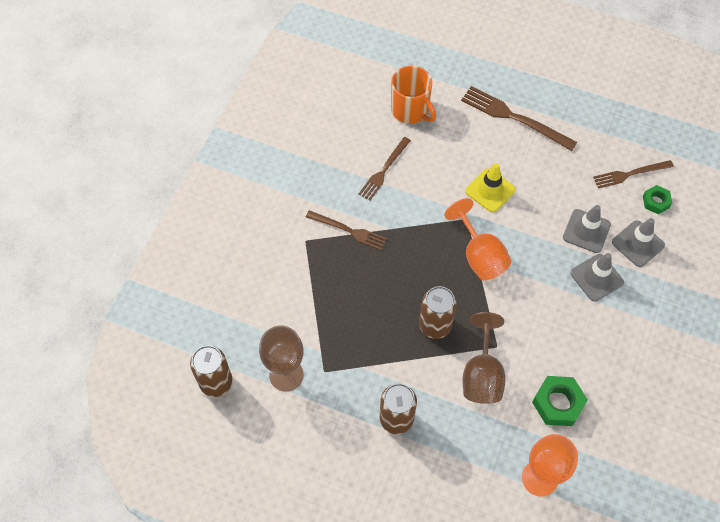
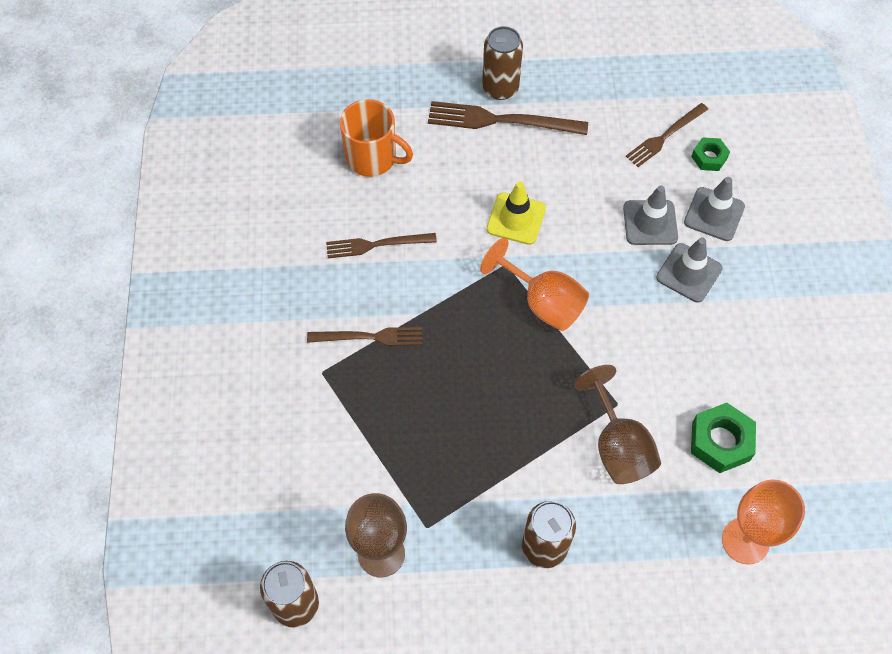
camera: 25 degrees left, 0 degrees up
(384, 170) = (376, 245): brown fork -> brown fork turned 75 degrees clockwise
(435, 325) = (533, 410): brown can -> brown can (500, 88)

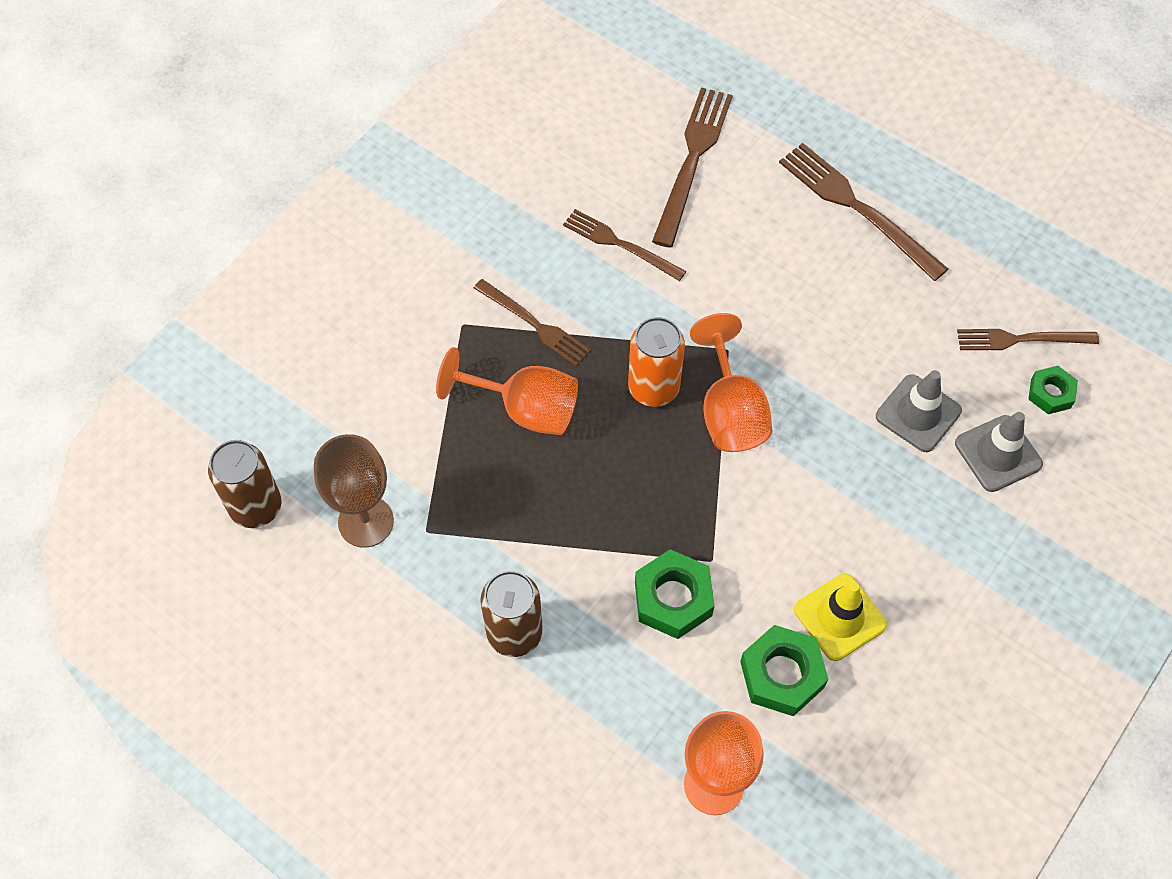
camera: 40 degrees right, 0 degrees up
(372, 158) = (692, 160): orange mug -> brown fork
(416, 397) = (525, 409): none -> orange goblet
(483, 322) = (653, 388): none -> orange can
(500, 88) = (887, 176): brown can -> none
(516, 219) = (780, 313): yellow traffic cone -> yellow traffic cone (839, 617)
(617, 446) = (673, 598): brown goblet -> green nut
(689, 273) = (911, 491): grey traffic cone -> none

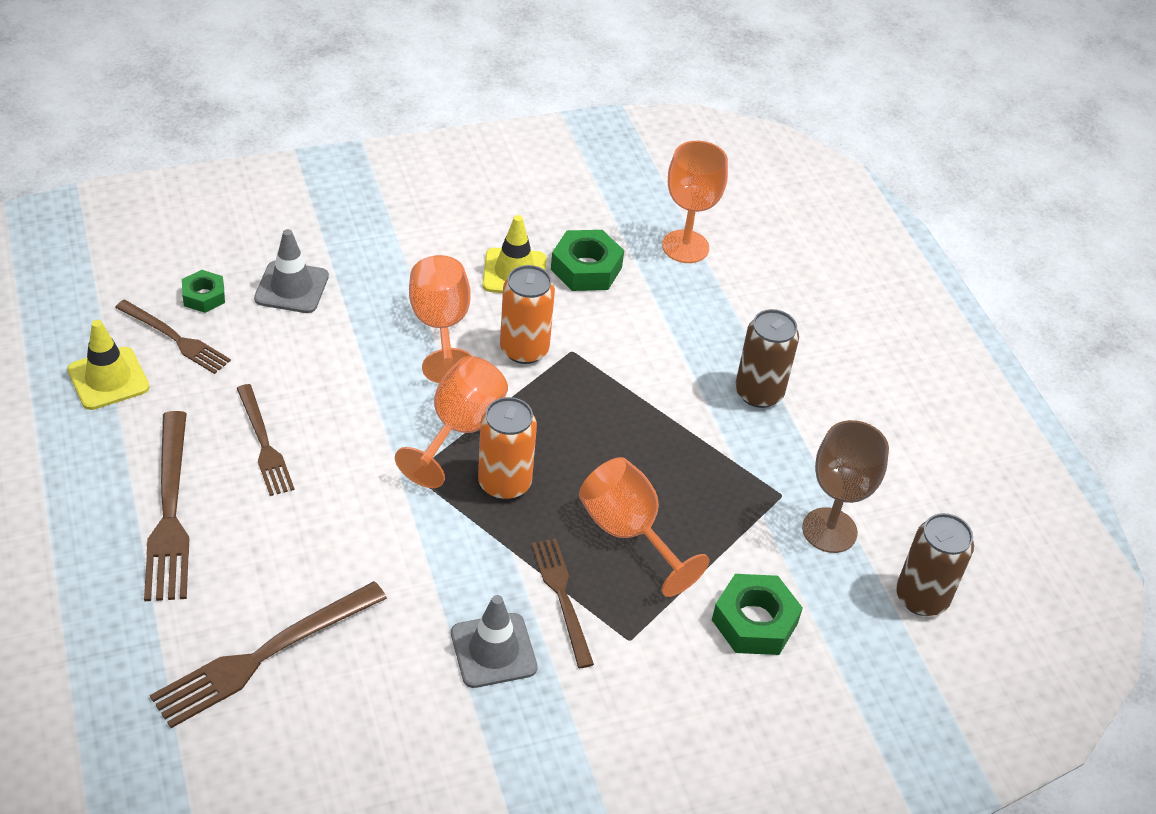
camera: 150 degrees left, 15 degrees down
(620, 244) = (417, 619): brown fork -> brown fork (264, 443)
(673, 598) = (622, 346): green nut -> green nut (754, 622)
(752, 531) = (524, 349): none -> orange can
(840, 503) = (441, 327): none -> orange goblet
(918, 413) = (316, 342): grey traffic cone -> grey traffic cone (493, 650)
(1021, 273) = (108, 379): none -> yellow traffic cone

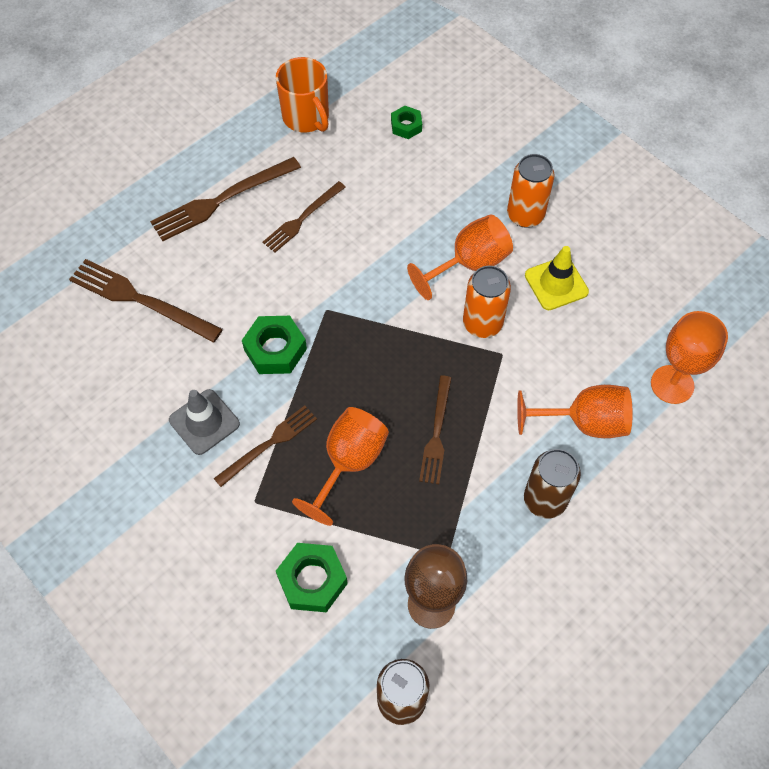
camera: 70 degrees right, 15 degrees up
(108, 379) = (306, 117): yellow traffic cone -> orange mug
(175, 338) = (360, 131): brown fork -> brown fork (436, 433)
(291, 287) = (446, 165): grey traffic cone -> none
(459, 429) = (381, 318): orange goblet -> orange goblet (584, 422)
(504, 483) = (349, 366): orange can -> orange can (525, 215)
(586, 268) = (595, 327): green nut -> green nut (275, 349)

